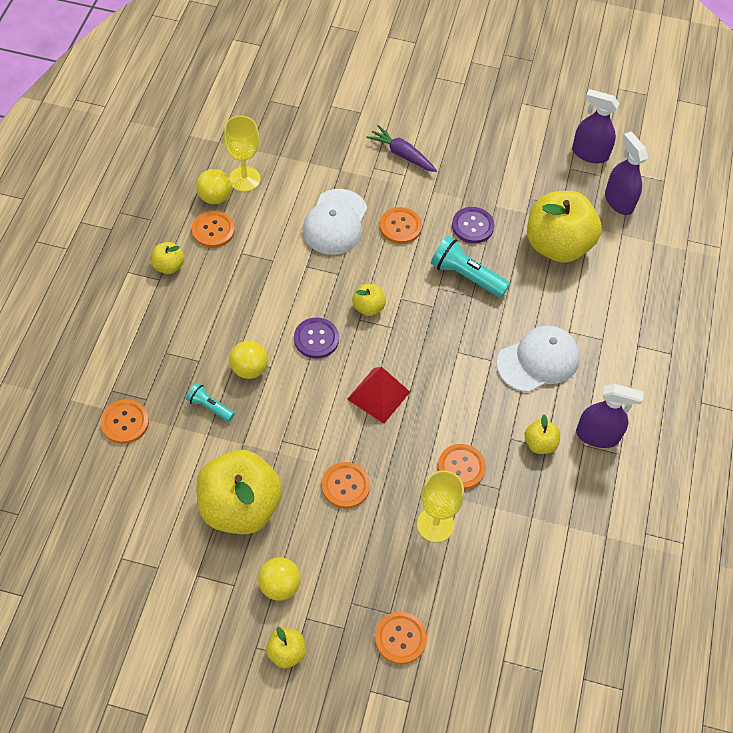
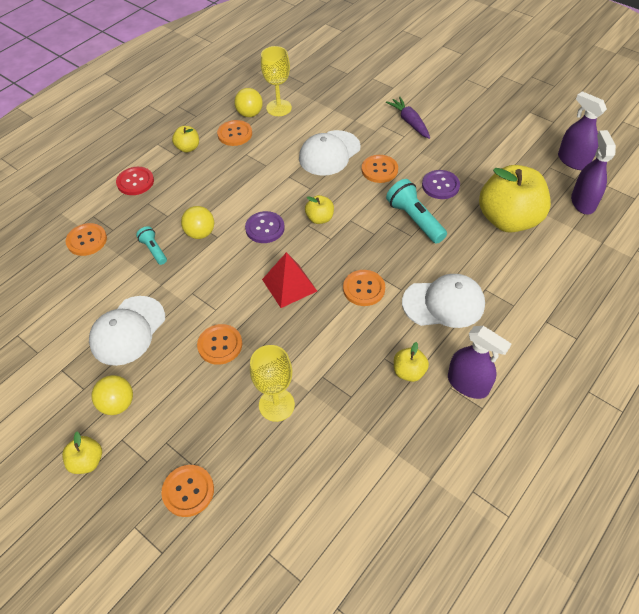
camera: 30 degrees right, 5 degrees down
(134, 331) = (135, 182): none -> red button
(240, 507) = (128, 330): yellow apple -> white cap
(461, 467) = (326, 366): orange button -> orange button (364, 289)

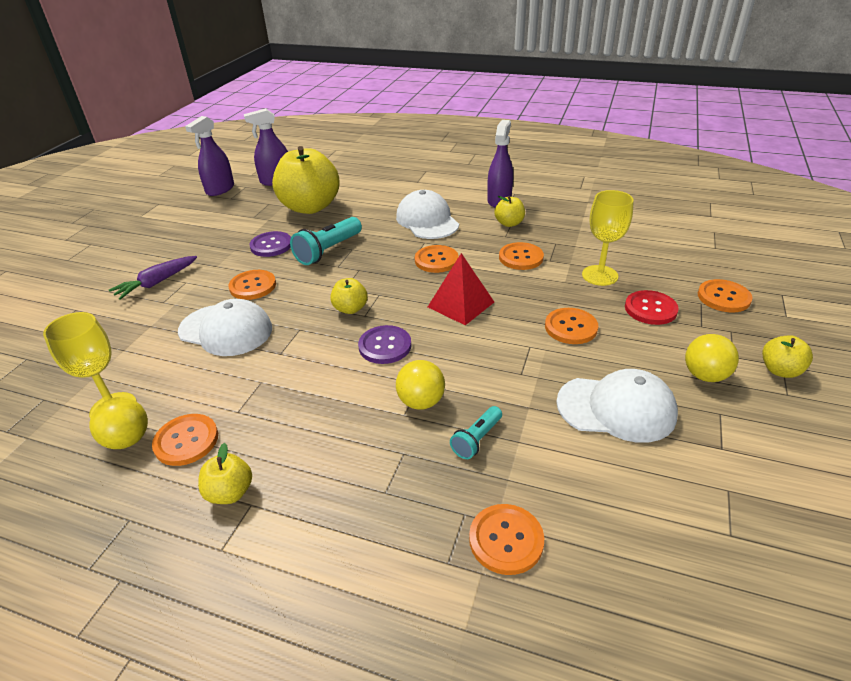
camera: 110 degrees left, 15 degrees down
(135, 182) = (339, 535): red button -> red button (650, 309)
(338, 354) = (521, 257): none -> orange button

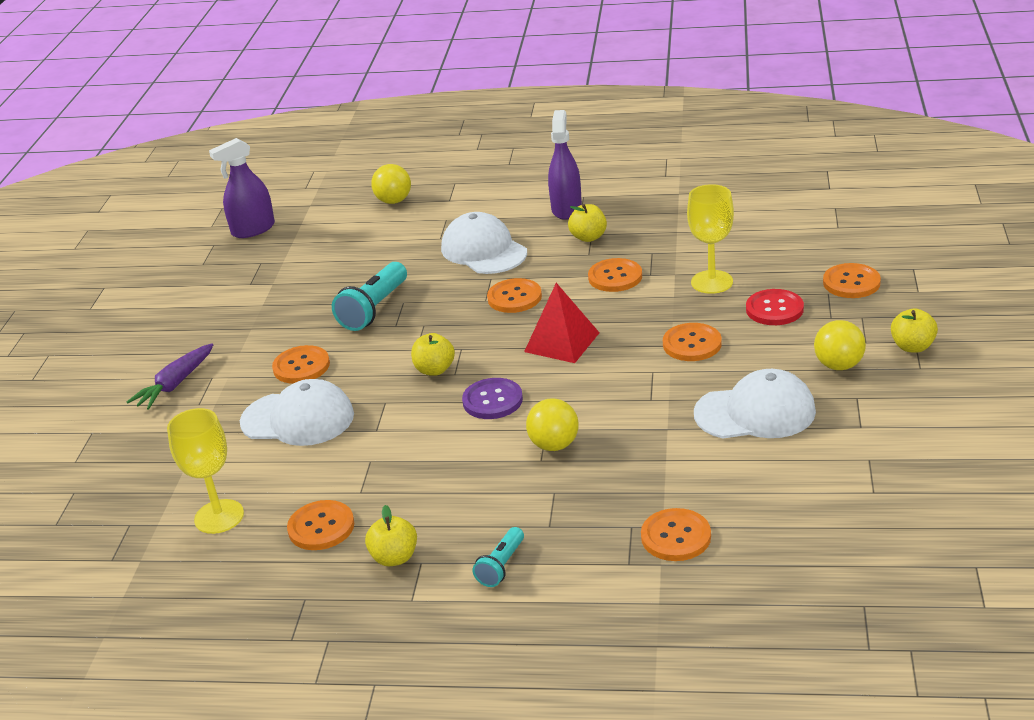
camera: 10 degrees left, 5 degrees down
(128, 440) = (256, 539): yellow ball -> yellow ball (394, 201)
(220, 189) = (180, 254): purple spray bottle -> none
(271, 245) = (296, 315): purple button -> none
(310, 207) = (321, 258): yellow apple -> none
(476, 439) = (623, 466): turquoise flashlight -> turquoise flashlight (501, 566)

